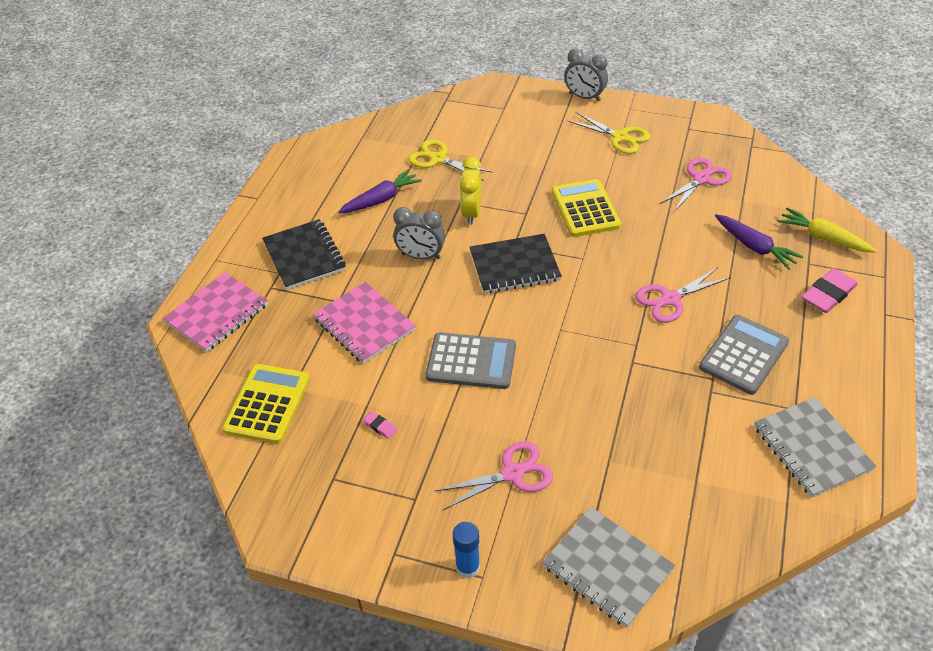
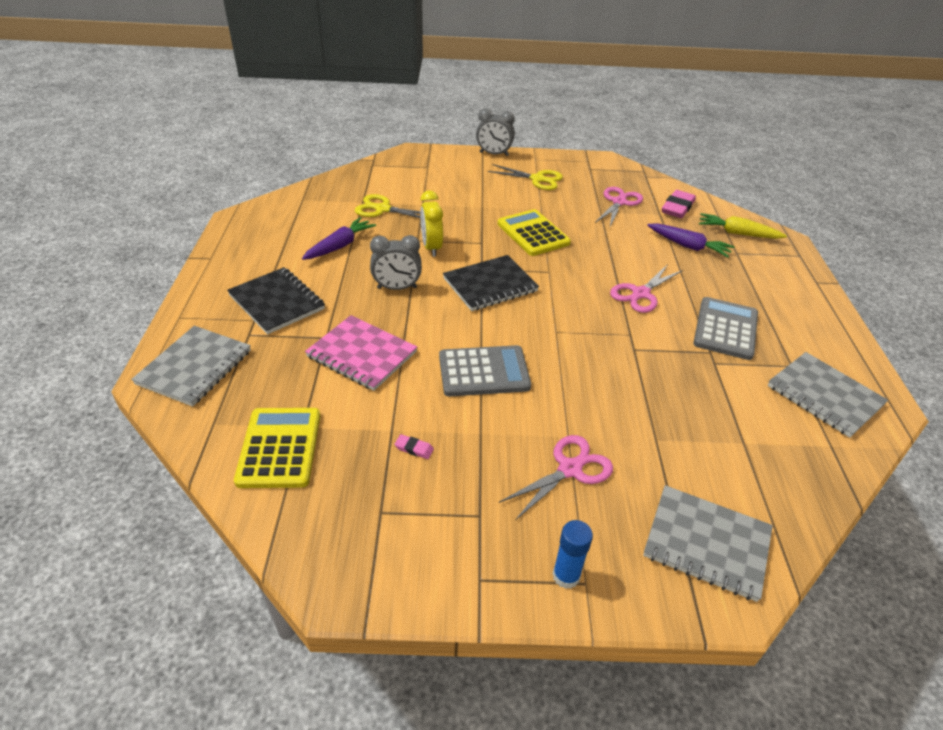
camera: 20 degrees left, 5 degrees down
(217, 314) = (195, 367): pink notebook -> grey notebook
(828, 294) = (765, 273): pink eraser -> pink eraser (677, 208)

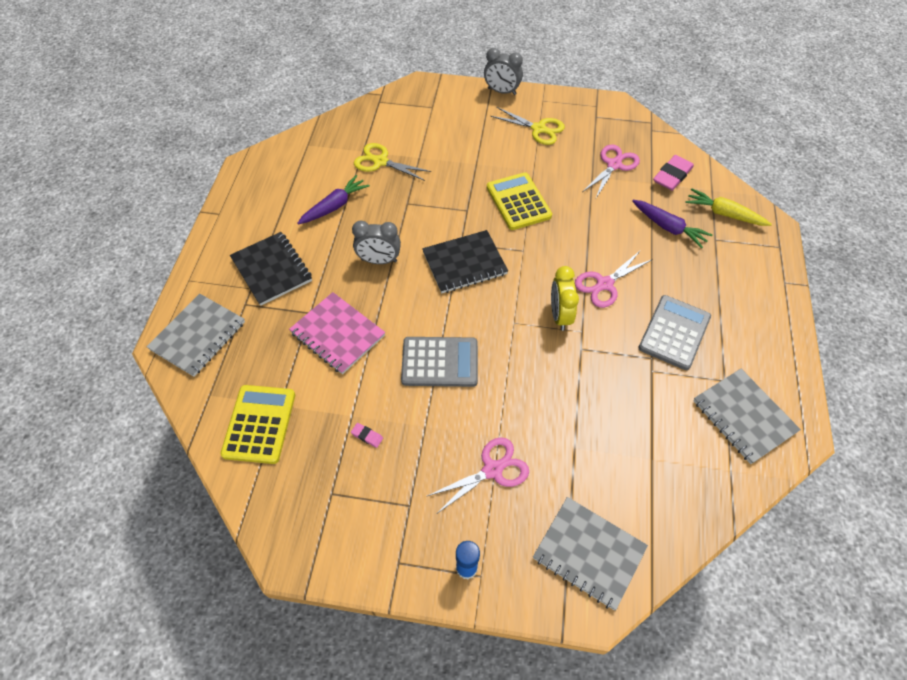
camera: 10 degrees right, 15 degrees up
(431, 247) = (418, 213): yellow clock -> yellow clock (559, 315)

